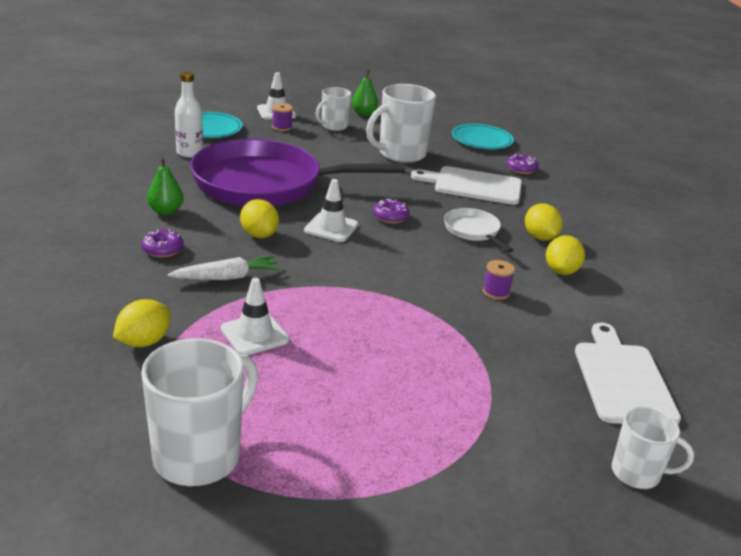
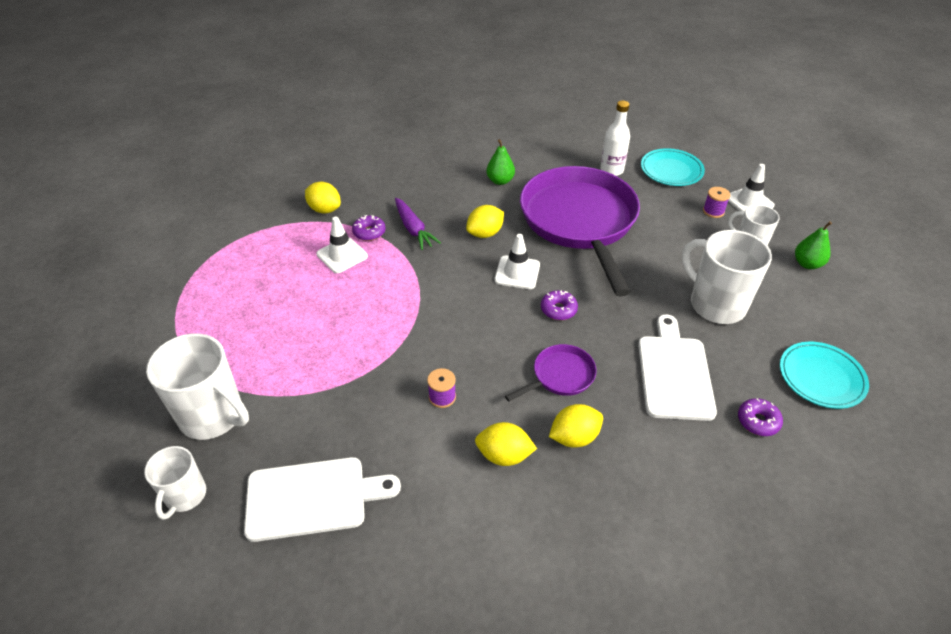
camera: 85 degrees right, 15 degrees up
(162, 249) = (442, 192): purple donut -> purple donut (369, 232)
(199, 456) = (215, 255): white mug -> white mug (213, 416)
(227, 277) = (413, 229): white carrot -> purple carrot
(473, 231) = (560, 376): white pan -> purple pan

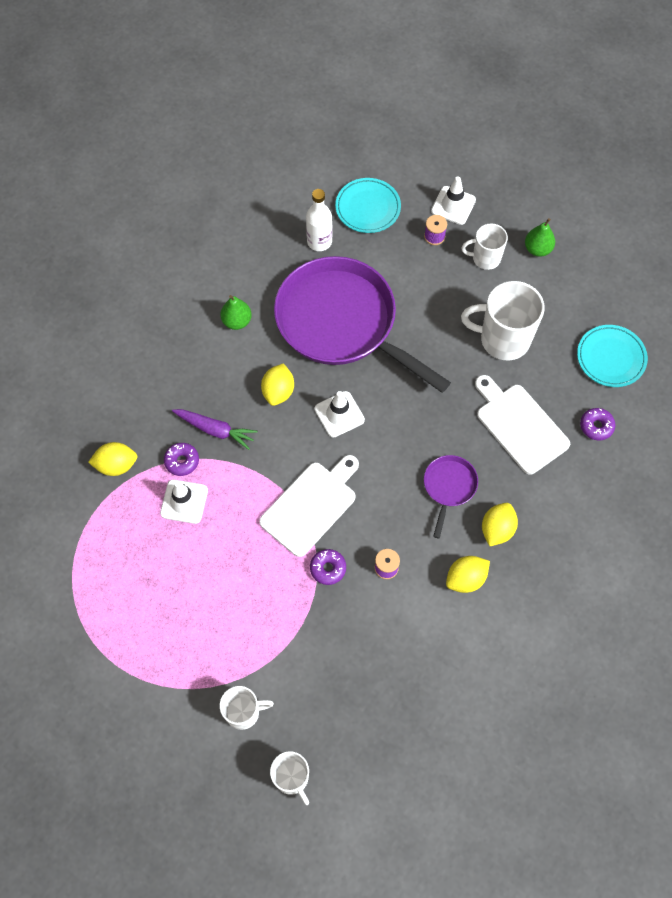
camera: 40 degrees left, 20 degrees up
(213, 416) = (244, 712): white mug -> white mug, size x0.59
(312, 498) = (375, 708): white cutting board -> white cutting board (311, 506)
(558, 309) = (399, 428): purple donut -> purple donut (328, 568)

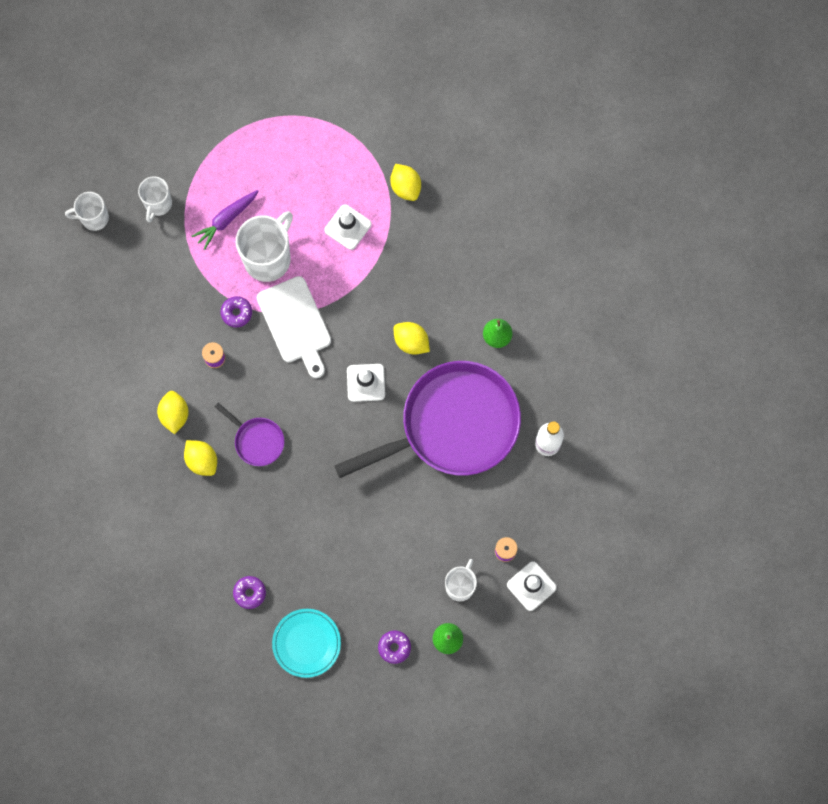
camera: 115 degrees right, 10 degrees up
(116, 465) = (405, 187): yellow lemon -> yellow lemon turned 45 degrees counterclockwise
(182, 461) = (384, 239): purple donut -> purple donut (394, 647)
(215, 430) = (400, 276): purple carrot -> purple carrot (226, 220)
(368, 208) = (564, 505): turquoise plate -> none
(503, 339) = (370, 557): white mug -> white mug (268, 258)
(519, 425) = (282, 528): white cutting board -> none

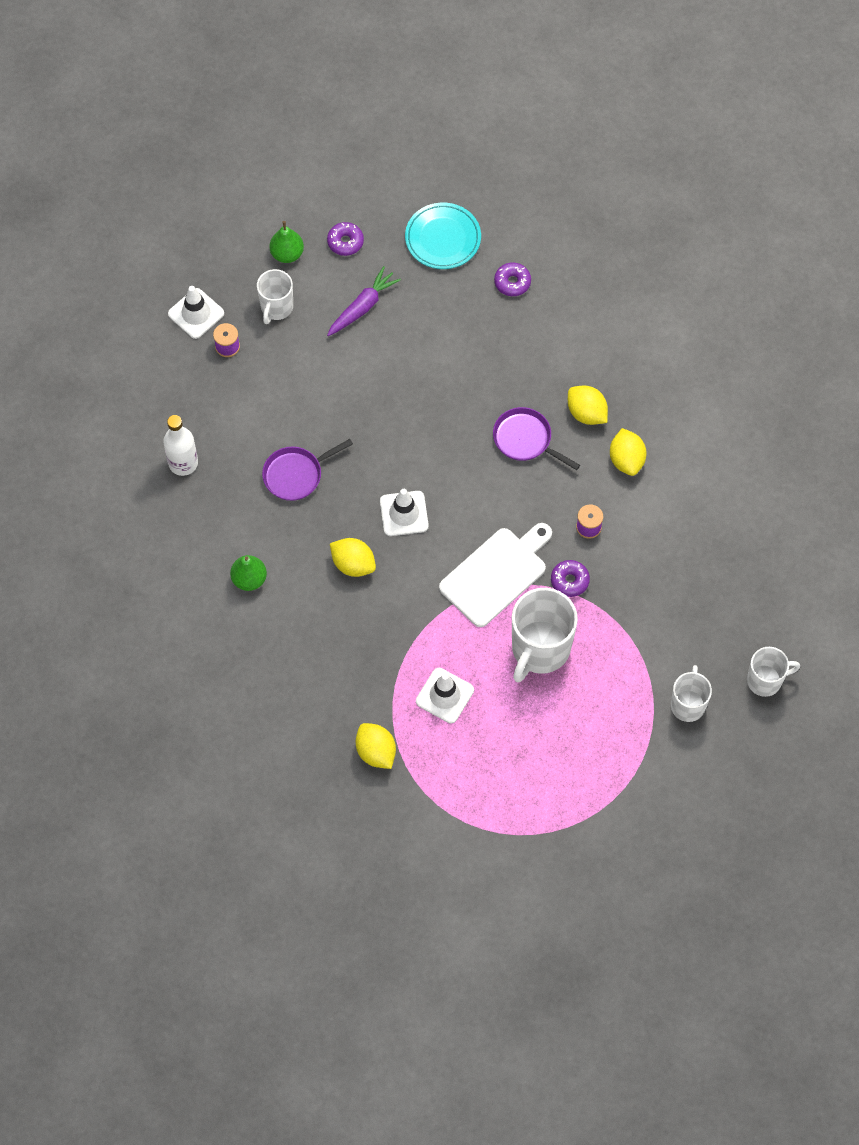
camera: 175 degrees right, 10 degrees down
(226, 220) = (598, 692): purple carrot -> purple carrot (363, 307)
(295, 323) = (496, 574): white cutting board -> white cutting board turned 75 degrees clockwise
(453, 425) = (296, 474): purple pan -> purple pan, size x0.42

